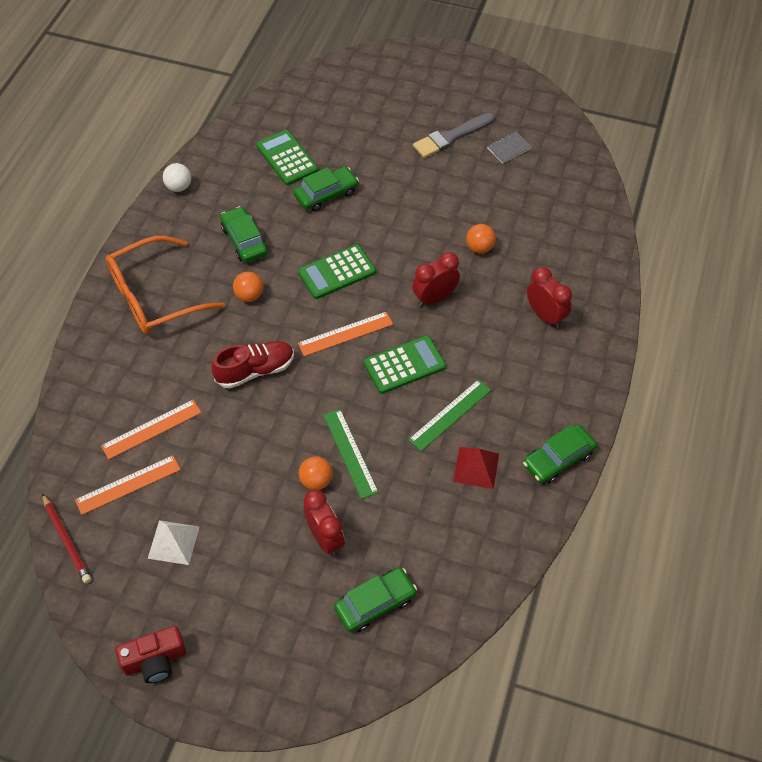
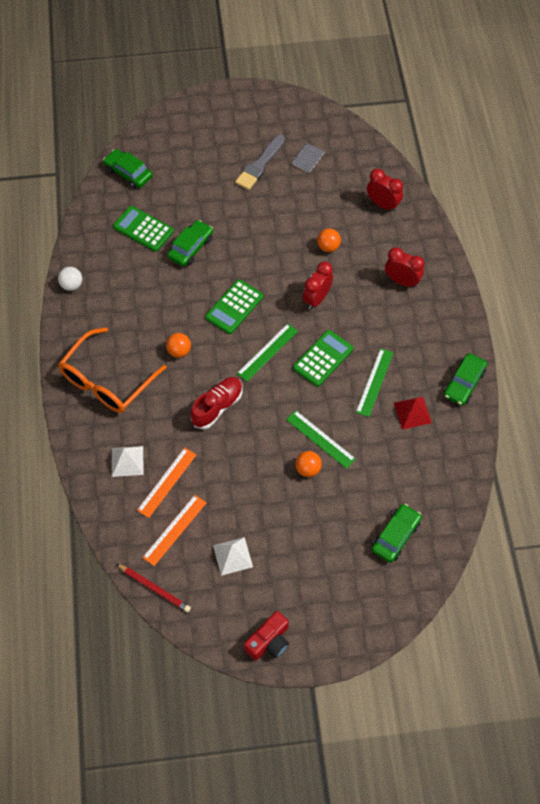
camera: 25 degrees left, 5 degrees up
(124, 389) = (127, 461): none -> white pyramid
(244, 240) = (149, 309): green car -> green car (128, 173)
(325, 538) = (337, 506): red clock -> red clock (383, 204)
(345, 334) = (267, 352): orange ruler -> green ruler

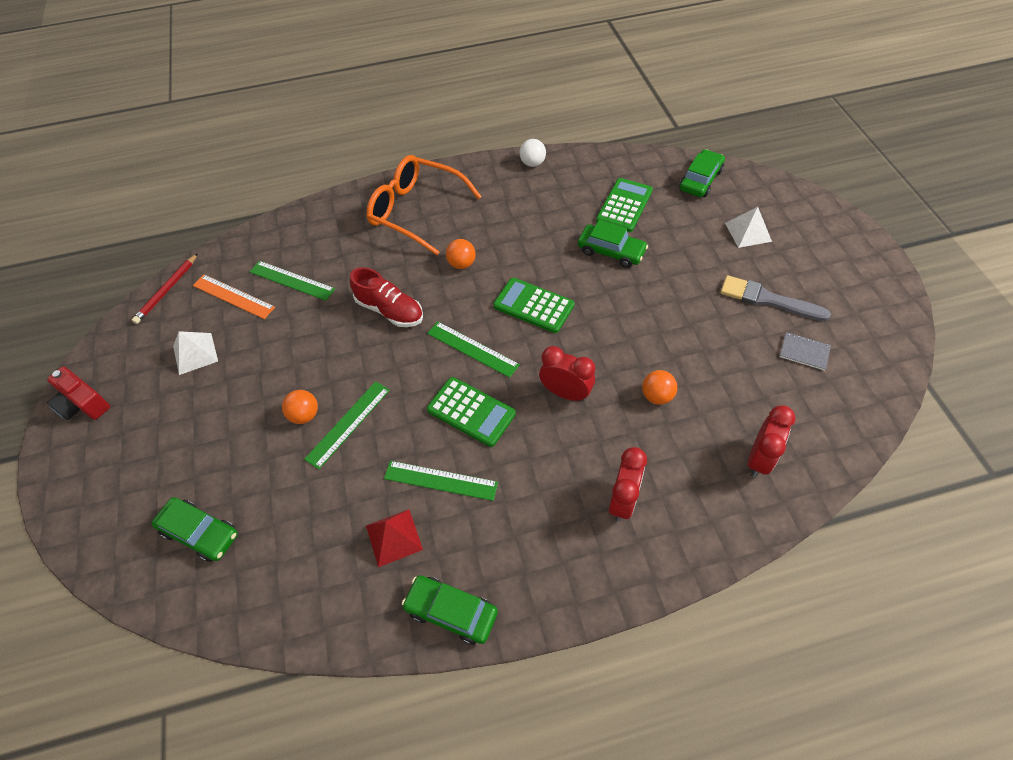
camera: 85 degrees right, 5 degrees down
(127, 461) = (318, 244): white pyramid -> white pyramid (748, 232)
(167, 482) = (292, 280): orange ruler -> green ruler

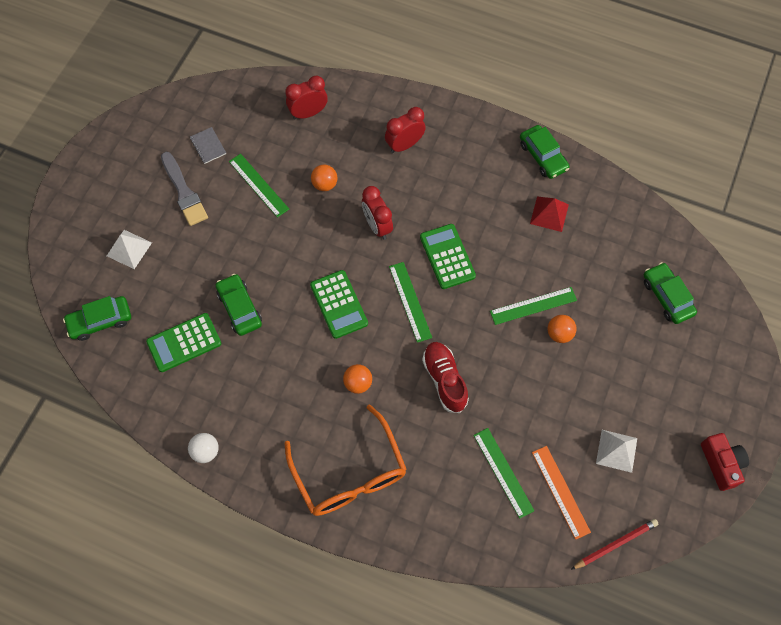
camera: 145 degrees left, 10 degrees up
(440, 480) = (499, 227): green ruler -> green ruler (258, 185)

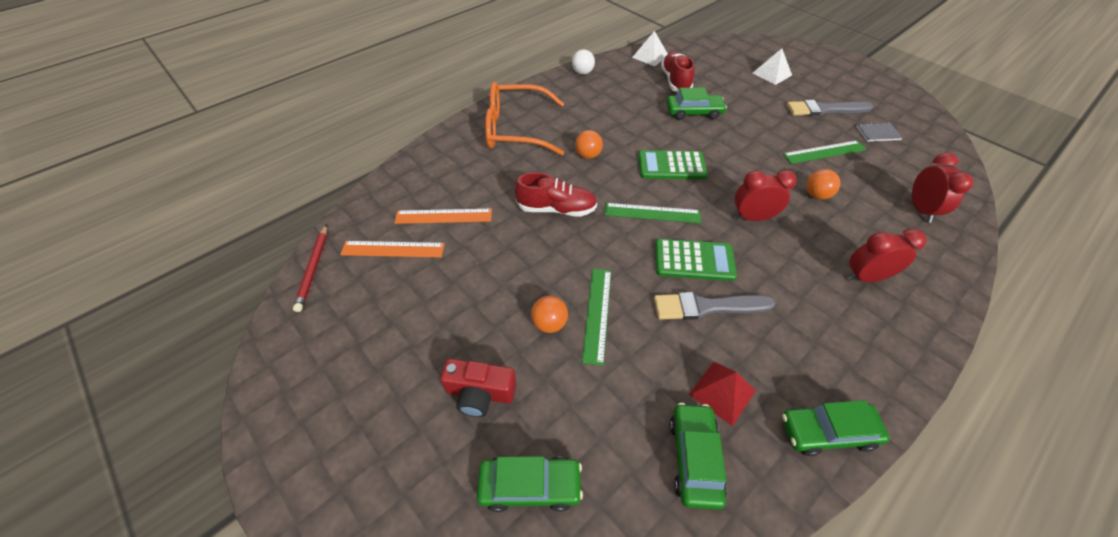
camera: 115 degrees right, 15 degrees down
(100, 321) = (711, 52): green car -> green car (694, 458)
(184, 342) = (675, 81): green calculator -> red shoe
(404, 145) = (865, 277): red clock -> red clock turned 90 degrees counterclockwise
(487, 237) = (707, 307): none -> grey brush
(503, 472) = (443, 216): green ruler -> orange ruler
(616, 450) = (390, 314): white pyramid -> white pyramid (650, 56)
(721, 463) = (287, 417): red camera -> red camera (480, 393)

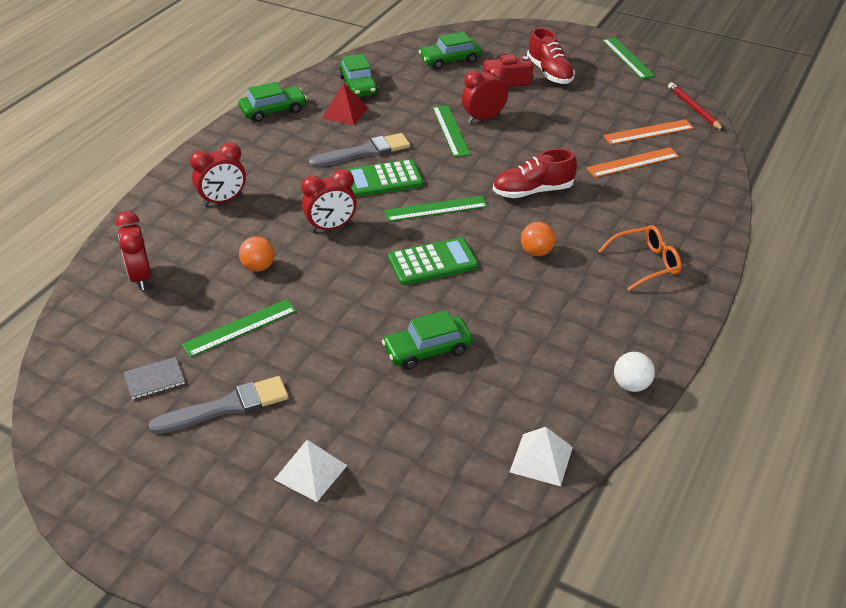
camera: 160 degrees right, 10 degrees down
(280, 395) = (628, 58): none -> green ruler
(516, 129) = (645, 263): orange glasses -> orange glasses, size x0.58
(549, 323) = (483, 118): orange ball -> red clock
(675, 81) = (474, 407): red shoe -> red shoe (549, 73)

